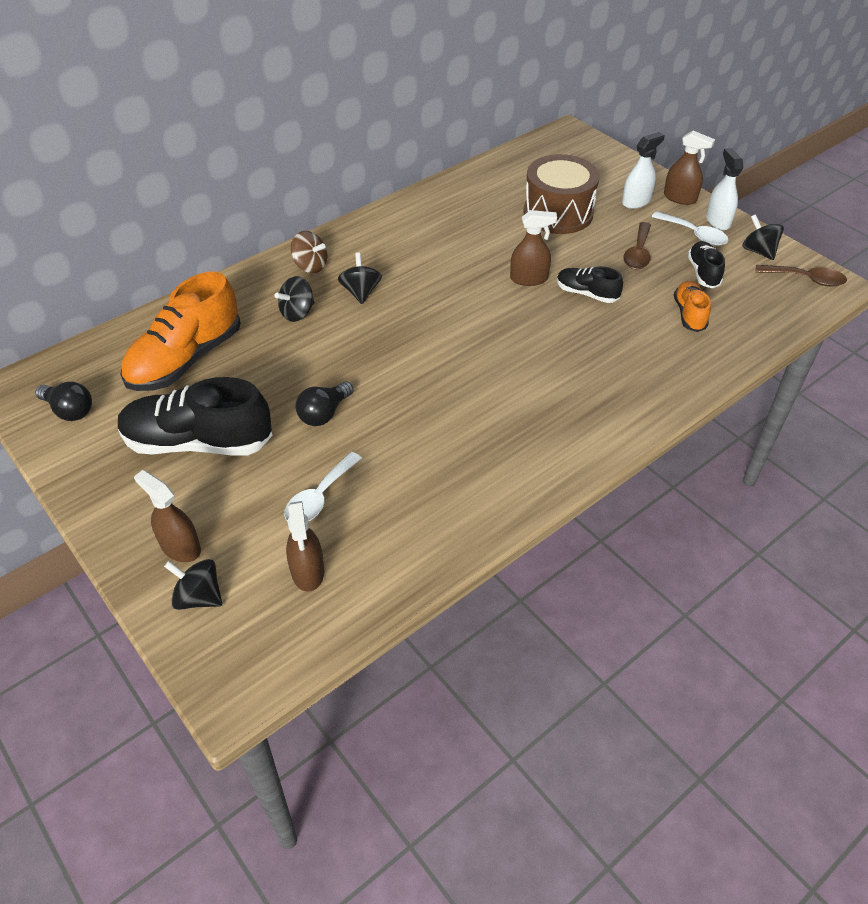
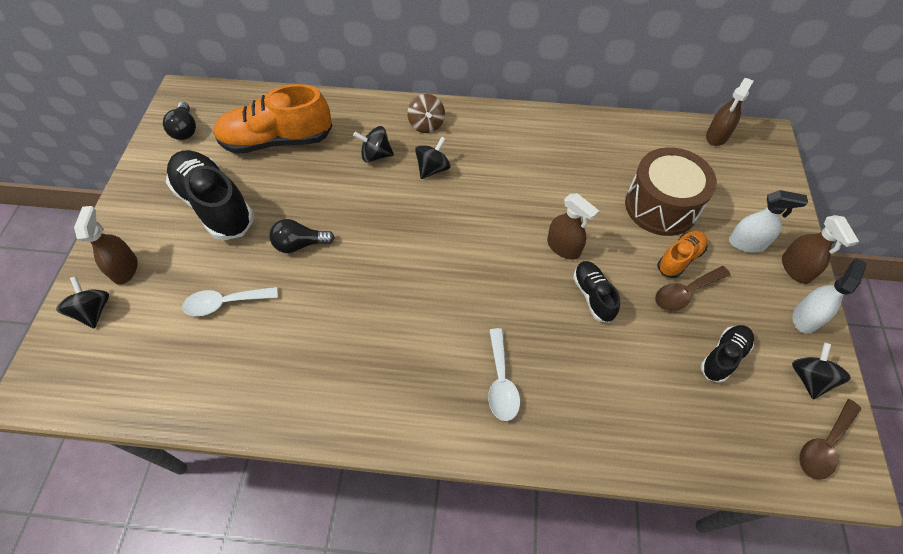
camera: 45 degrees right, 10 degrees up
(308, 571) = (157, 349): brown spray bottle -> brown spray bottle (717, 136)
(689, 314) = (658, 385): orange shoe -> orange shoe (679, 259)
(694, 234) = (763, 314): white spoon -> white spoon (501, 382)
(806, 279) = (824, 445): brown spoon -> brown spoon turned 75 degrees clockwise

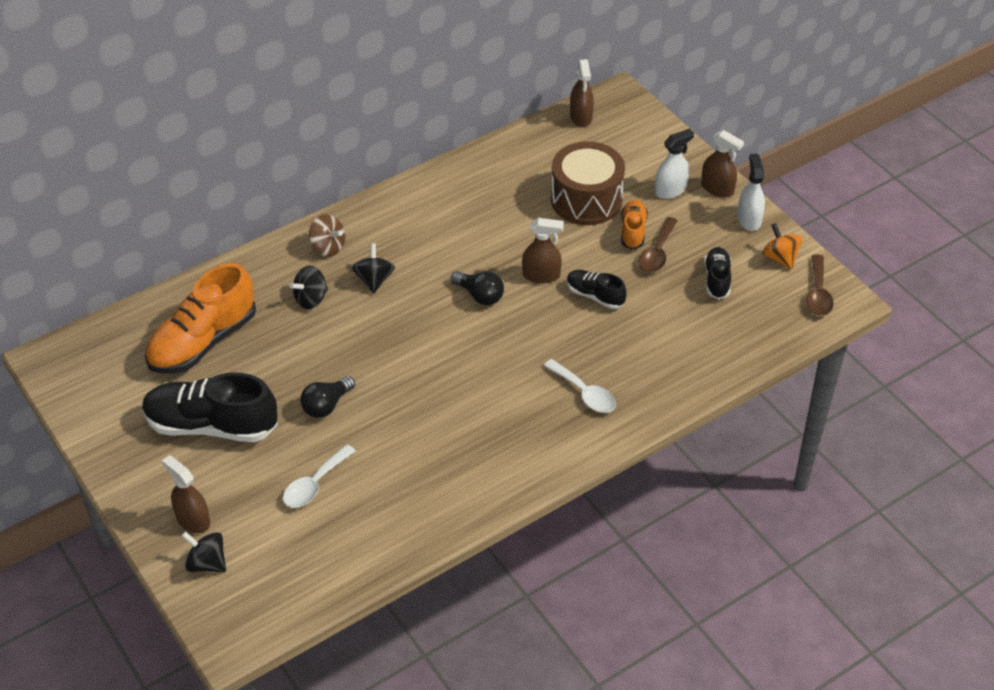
camera: 40 degrees left, 10 degrees down
(185, 130) = (96, 386): black light bulb -> black light bulb (480, 295)
(809, 378) = (780, 258): black spinning top -> orange spinning top

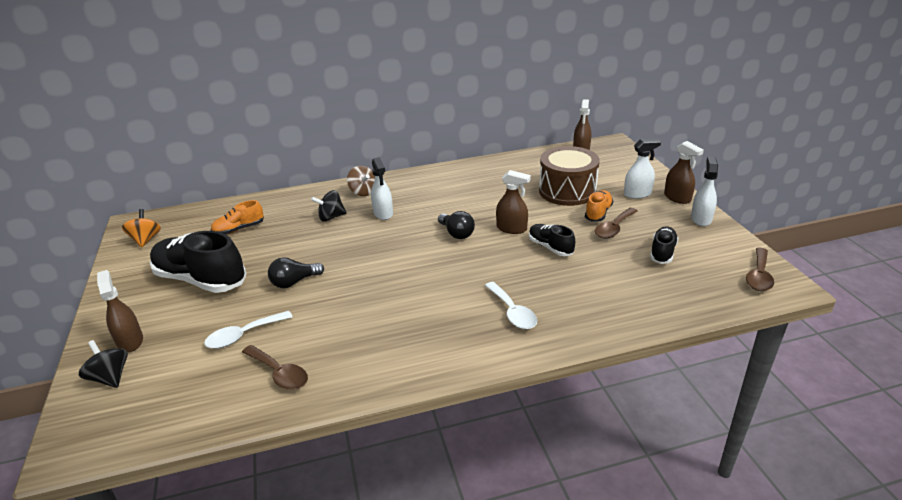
camera: 20 degrees right, 15 degrees down
(203, 341) = (239, 229): orange shoe -> orange shoe, size x0.51
(374, 280) = (383, 213): black spinning top -> white spray bottle
(382, 517) = (279, 373): none -> brown spoon
(780, 258) = (725, 247): orange spinning top -> orange spinning top (146, 240)

